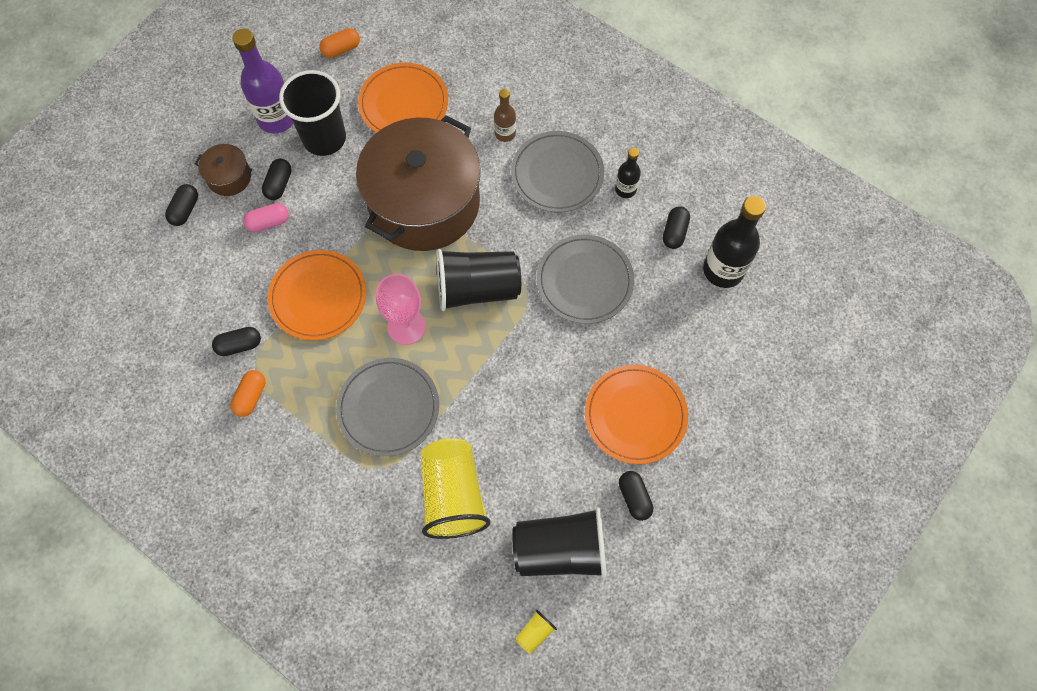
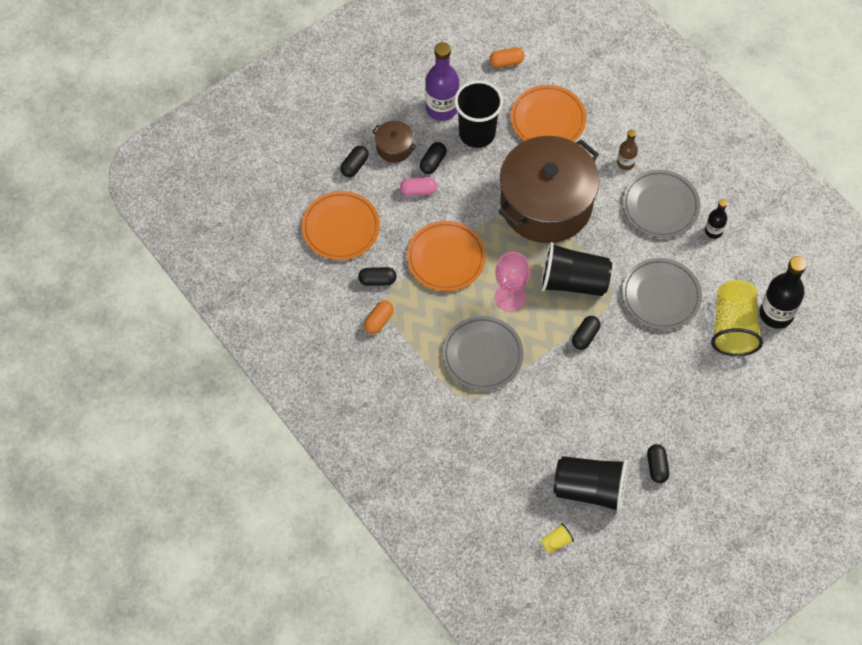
camera: 15 degrees right, 5 degrees down
(453, 495) = (517, 430): yellow cup -> yellow cup (733, 327)
(635, 415) = (674, 407): orange plate -> orange plate (341, 227)
(674, 232) = (744, 275): black capsule -> black capsule (585, 336)

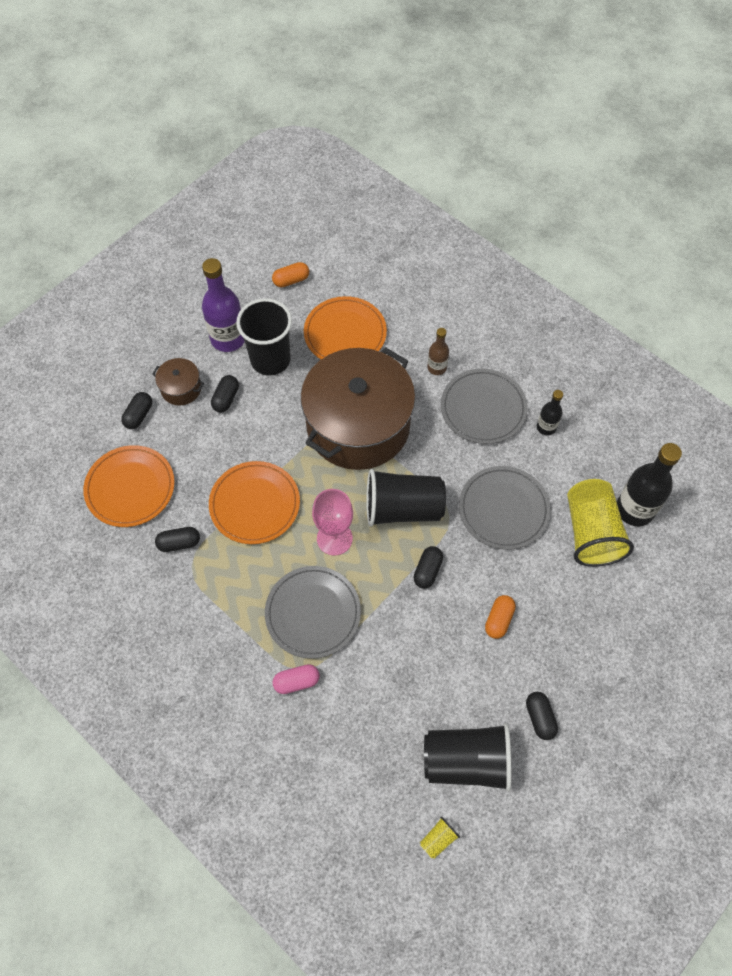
camera: 10 degrees left, 0 degrees up
(379, 321) = (186, 592): orange capsule -> orange capsule (499, 620)
(418, 191) = (214, 432): pink capsule -> pink capsule (296, 682)

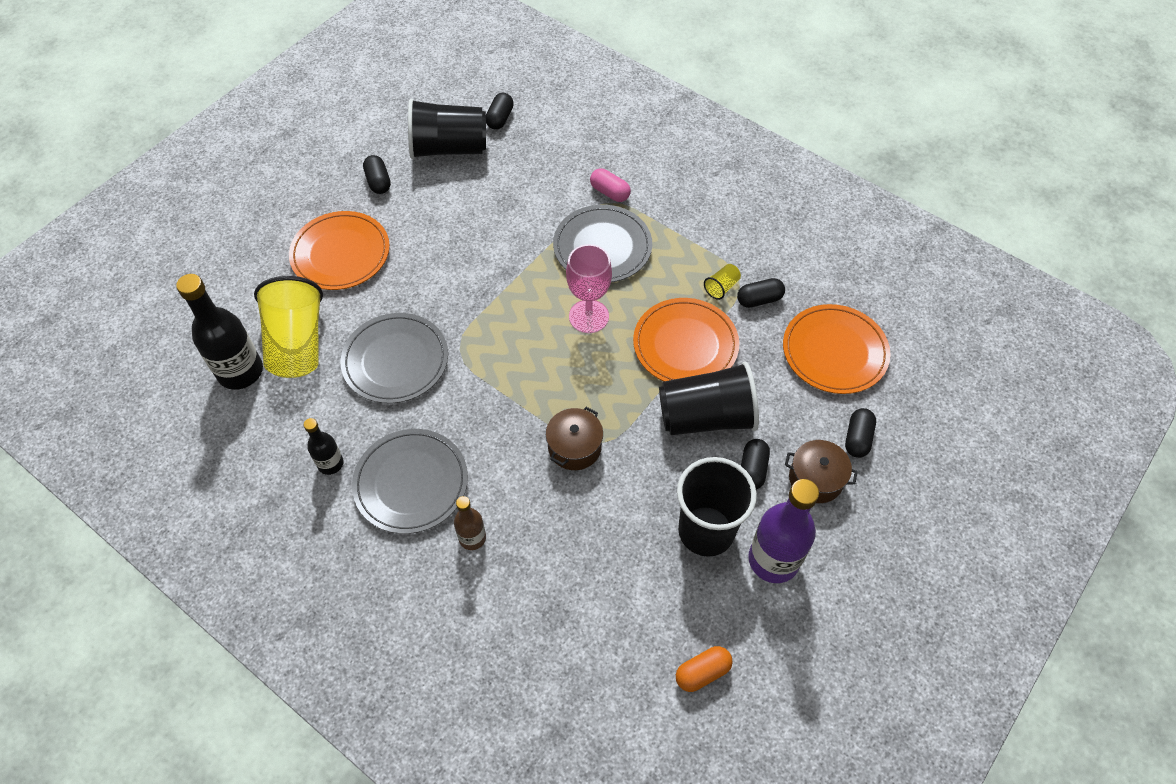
camera: 175 degrees right, 5 degrees down
(296, 682) = (610, 192): pink capsule -> pink capsule turned 60 degrees clockwise
(345, 333) = (606, 582): orange plate -> orange plate (340, 253)
(358, 425) = (574, 447): brown pot -> brown pot, size x0.40
(403, 508) = (513, 353): black cup -> black cup (706, 417)
(427, 571) = (484, 293): black capsule -> black capsule (500, 118)
(438, 839) = (474, 100): yellow cup -> yellow cup (721, 287)
(499, 620) = (410, 254): orange capsule -> none

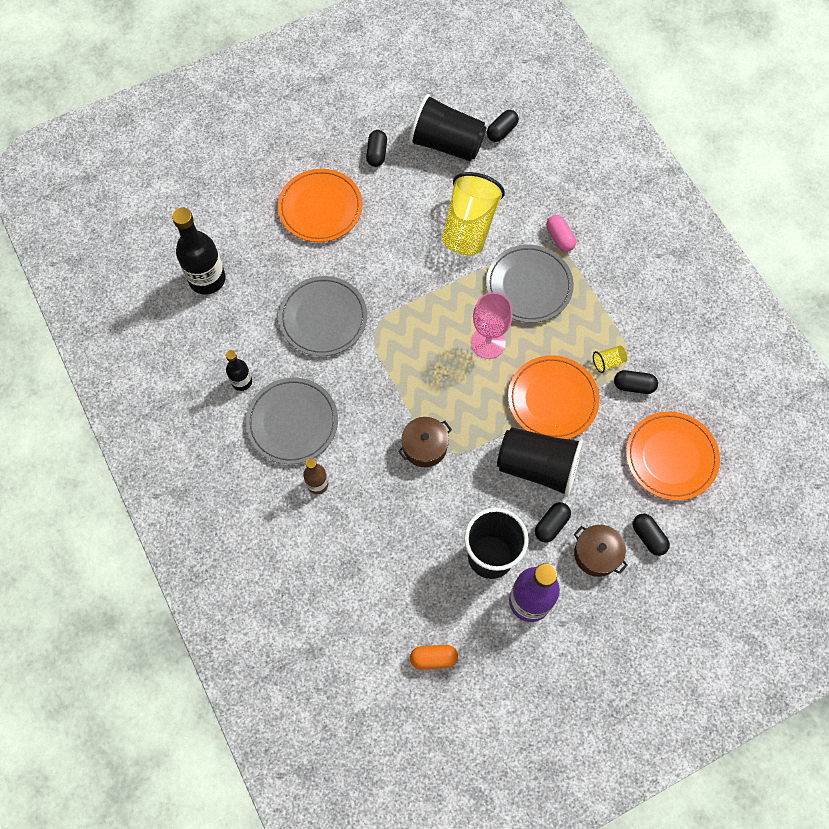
camera: 25 degrees right, 10 degrees up
(297, 343) = (257, 273): yellow cup -> yellow cup (469, 227)
(857, 438) = (648, 537): black capsule -> black capsule turned 75 degrees counterclockwise

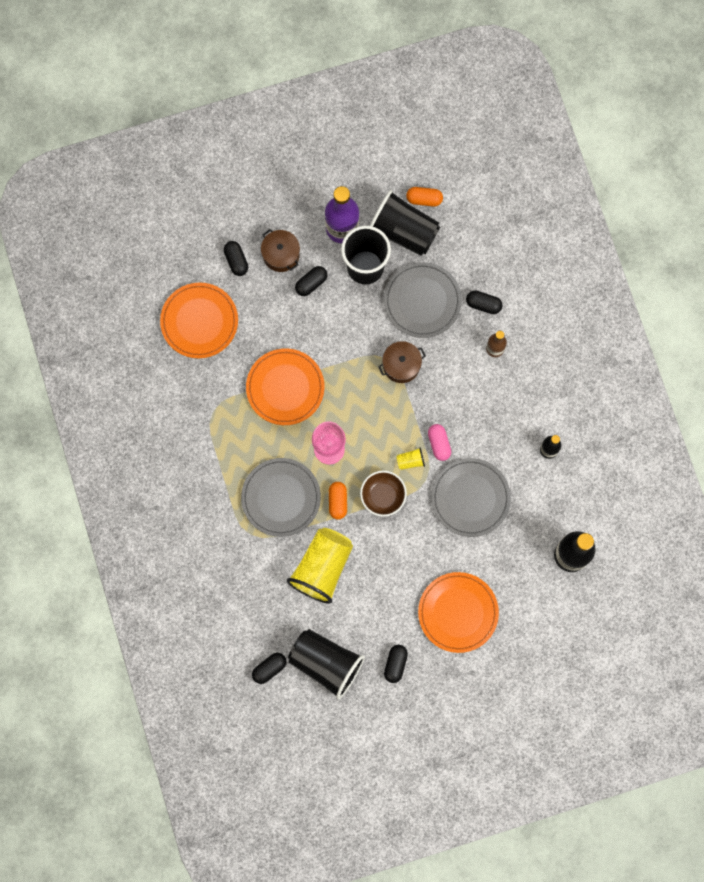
camera: 170 degrees left, 10 degrees up
(292, 422) = (509, 405): grey plate -> grey plate (422, 301)
(419, 305) = (383, 496): none -> brown bowl
(467, 291) = (337, 501): none -> orange capsule
(538, 467) = (311, 332): black cup -> black cup (403, 231)
(559, 238) = (241, 541): pink capsule -> pink capsule (439, 444)
(608, 362) = (229, 413): yellow cup -> yellow cup (410, 461)
(633, 386) = (213, 388): black capsule -> black capsule (483, 304)

